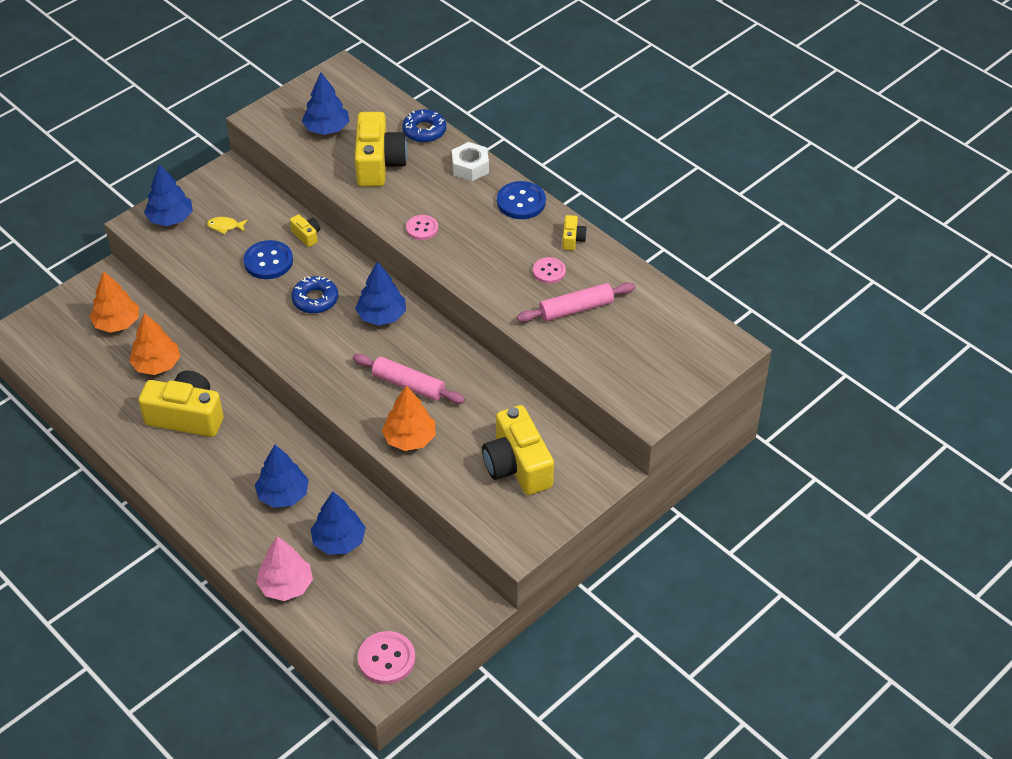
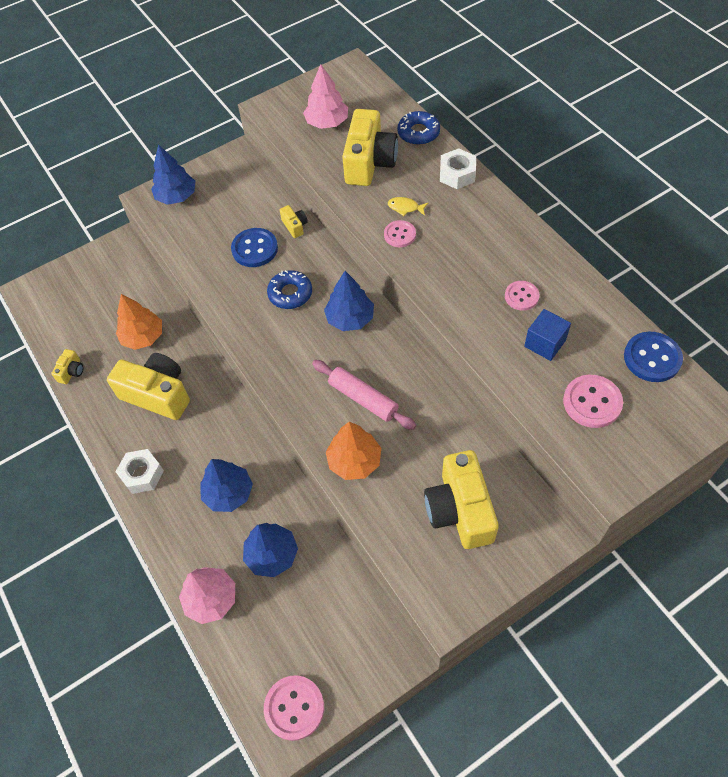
camera: 15 degrees right, 10 degrees up
(117, 323) = (118, 290): orange tree -> none
(188, 490) = (142, 474): none -> white nut
(225, 226) = (223, 209): yellow fish -> yellow fish (405, 208)
(326, 129) = (327, 123): blue tree -> pink tree
(521, 202) = (502, 216): blue button -> blue button (652, 358)
(572, 239) = (550, 263): yellow camera -> yellow camera (71, 371)
(576, 309) = (545, 343): pink rolling pin -> blue cube
(625, 352) = (592, 402): none -> pink button

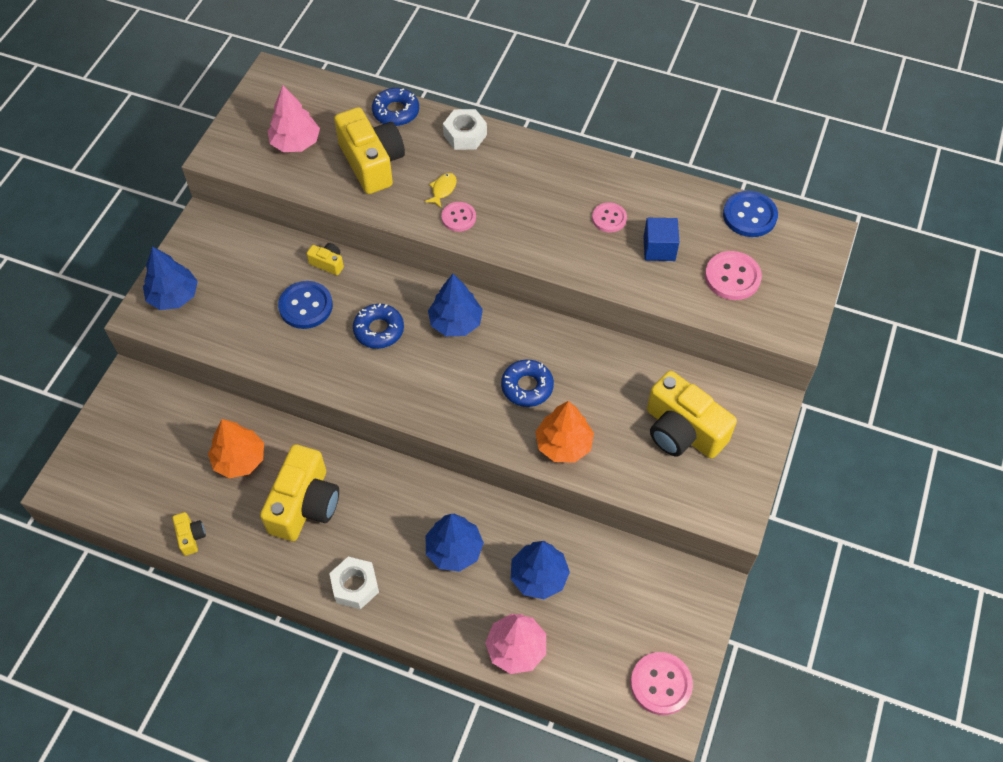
camera: 40 degrees left, 0 degrees up
(157, 394) = (305, 504): yellow camera -> yellow camera turned 120 degrees clockwise
(363, 398) = (527, 387): pink rolling pin -> blue donut
(405, 208) = (443, 190): yellow fish -> yellow fish turned 135 degrees clockwise

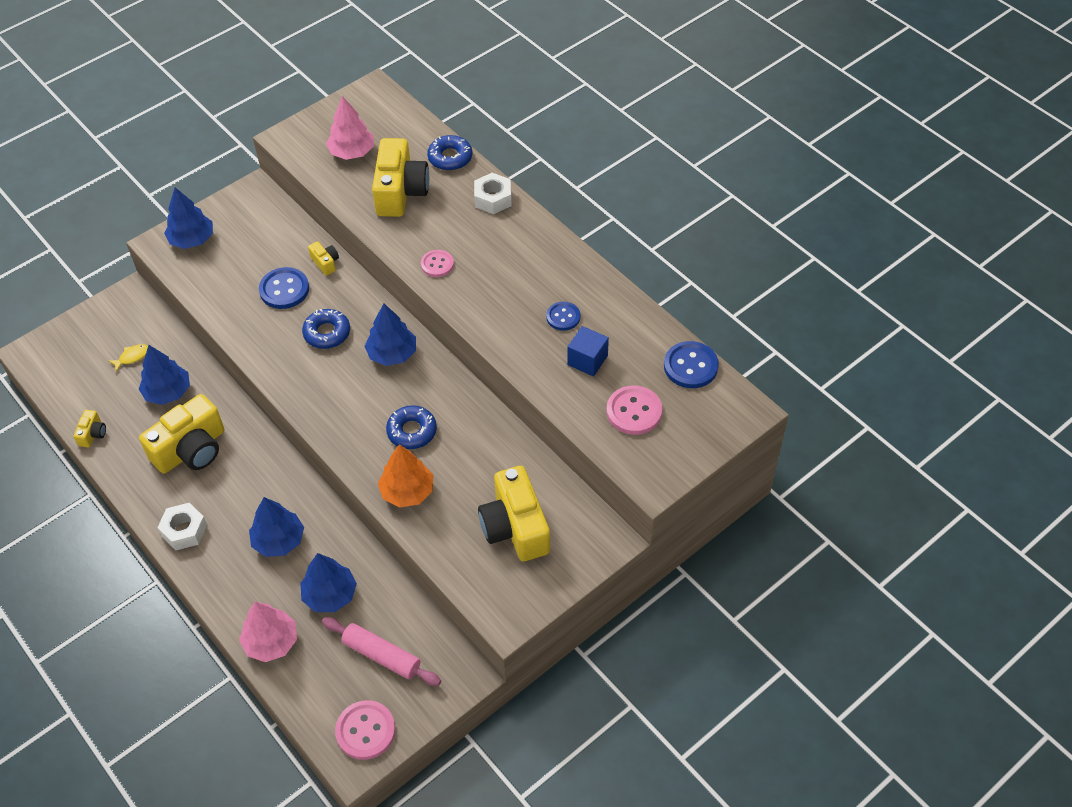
camera: 30 degrees right, 5 degrees down
(239, 459) = (168, 392): orange tree -> blue tree
(443, 190) = (441, 236): yellow fish -> yellow fish (132, 357)
(609, 218) = (563, 317): pink button -> blue button
(626, 608) = (381, 656): none -> pink rolling pin

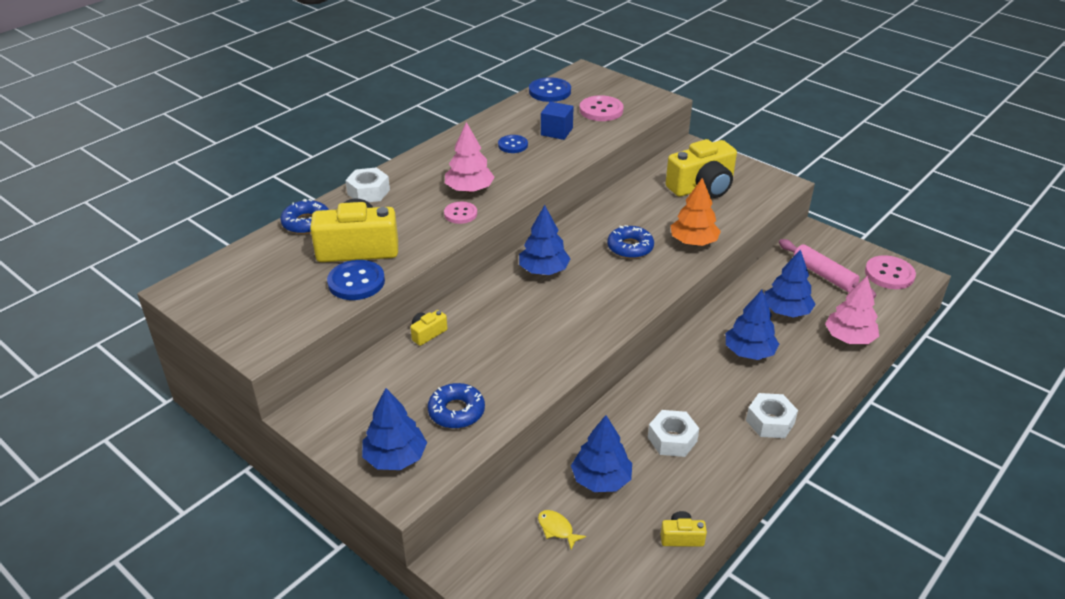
camera: 100 degrees left, 15 degrees down
(191, 449) = (672, 439): yellow camera -> white nut
(284, 289) = (471, 358): blue button -> blue button (356, 282)
(327, 333) = (527, 316): blue donut -> blue donut (456, 411)
(352, 152) = (291, 291): pink tree -> pink tree (469, 189)
(381, 656) = (823, 275): pink rolling pin -> pink rolling pin turned 60 degrees counterclockwise

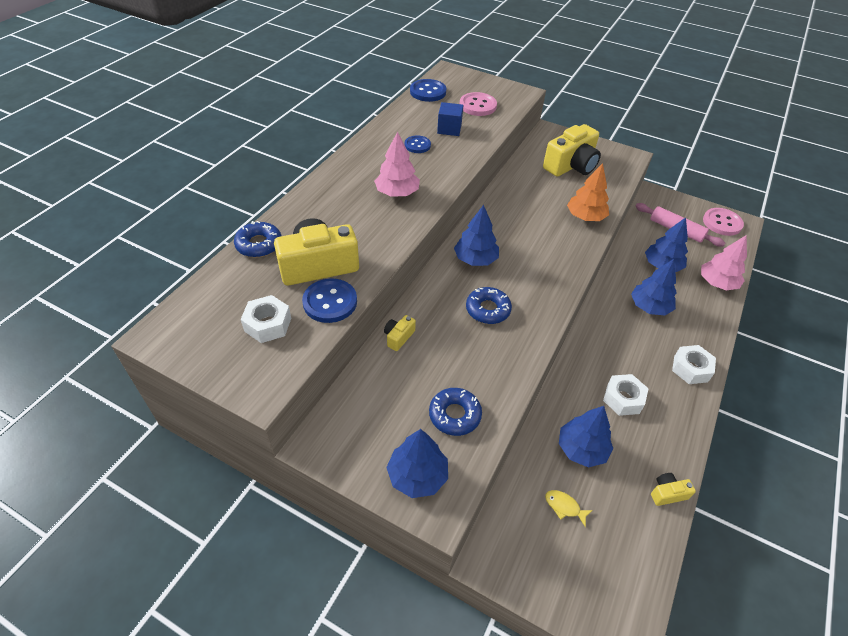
camera: 15 degrees left, 10 degrees up
(368, 192) = (306, 205): white nut -> white nut (268, 324)
(460, 214) = (399, 218): pink button -> none
(630, 247) = (537, 228): blue donut -> blue donut (487, 309)

